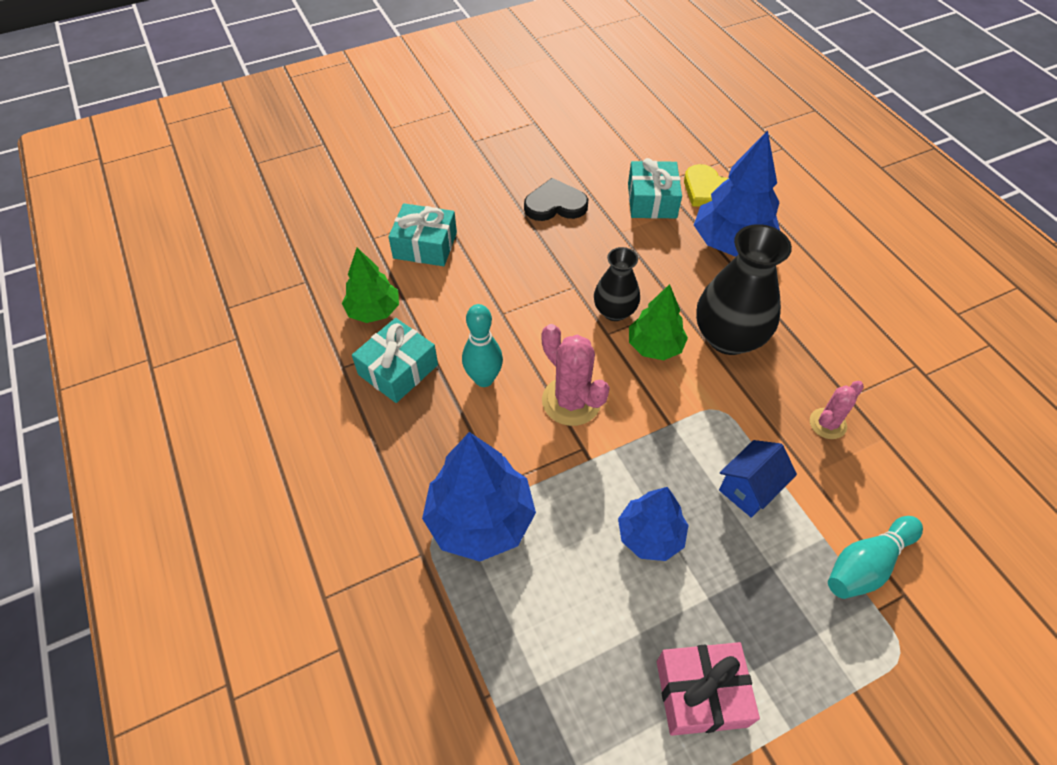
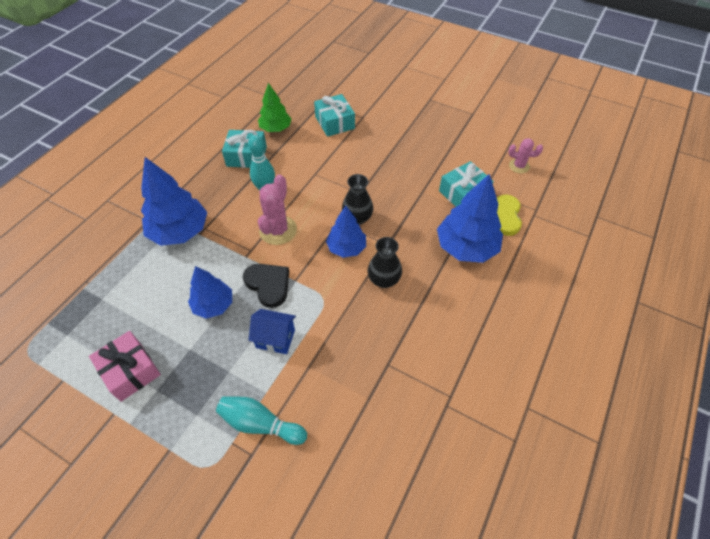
camera: 55 degrees right, 0 degrees up
(555, 204) = (415, 154): black heart -> black heart (268, 284)
(655, 346) = (346, 248): green tree -> blue tree
(728, 337) = (384, 280): black vase -> black vase, size x0.60
(827, 423) = (356, 361): pink cactus -> pink cactus (519, 166)

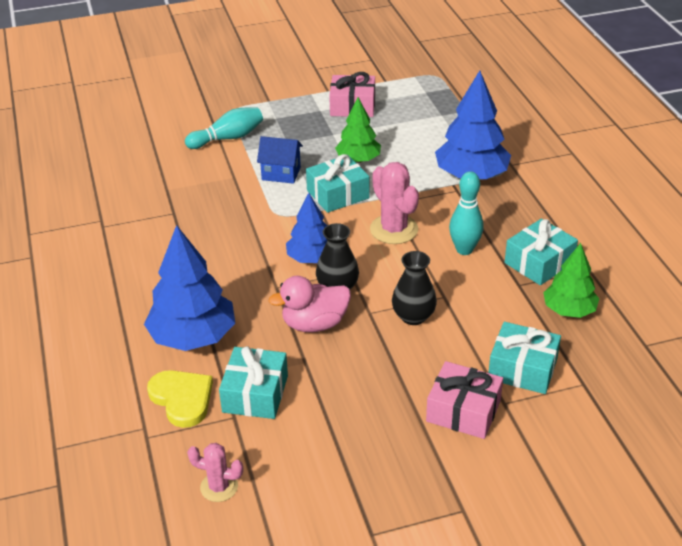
camera: 135 degrees right, 15 degrees down
(213, 305) = (358, 160): blue tree -> green tree
(268, 284) = (338, 194): black heart -> turquoise gift
(275, 338) = (281, 173): blue house -> blue house turned 45 degrees clockwise
(382, 125) = (463, 411): none -> pink gift
(384, 280) = (244, 258): black vase -> black vase (413, 316)
(394, 207) = (314, 324): none -> pink duck
(519, 166) = (219, 487): pink cactus -> pink cactus turned 45 degrees clockwise

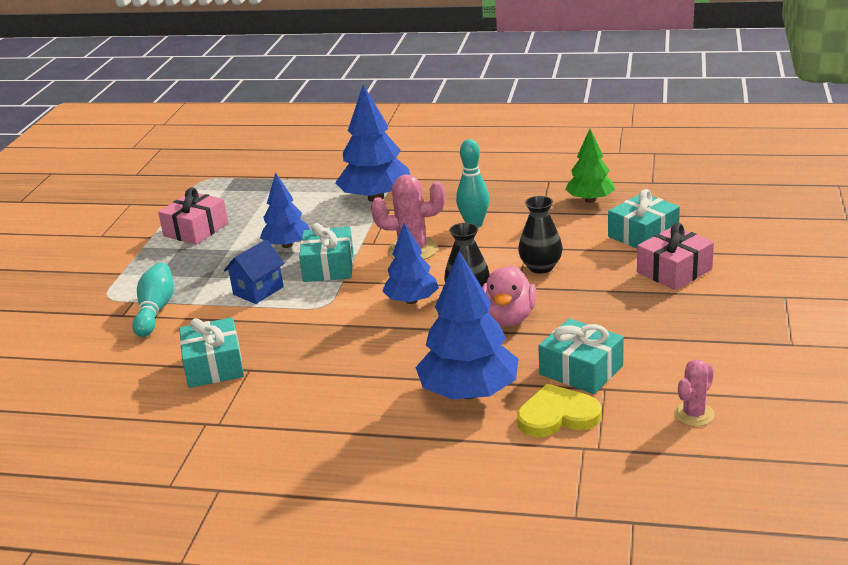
camera: 60 degrees left, 10 degrees down
(358, 160) = (287, 245): green tree -> blue tree
(539, 263) = (522, 197): turquoise gift -> turquoise gift (214, 366)

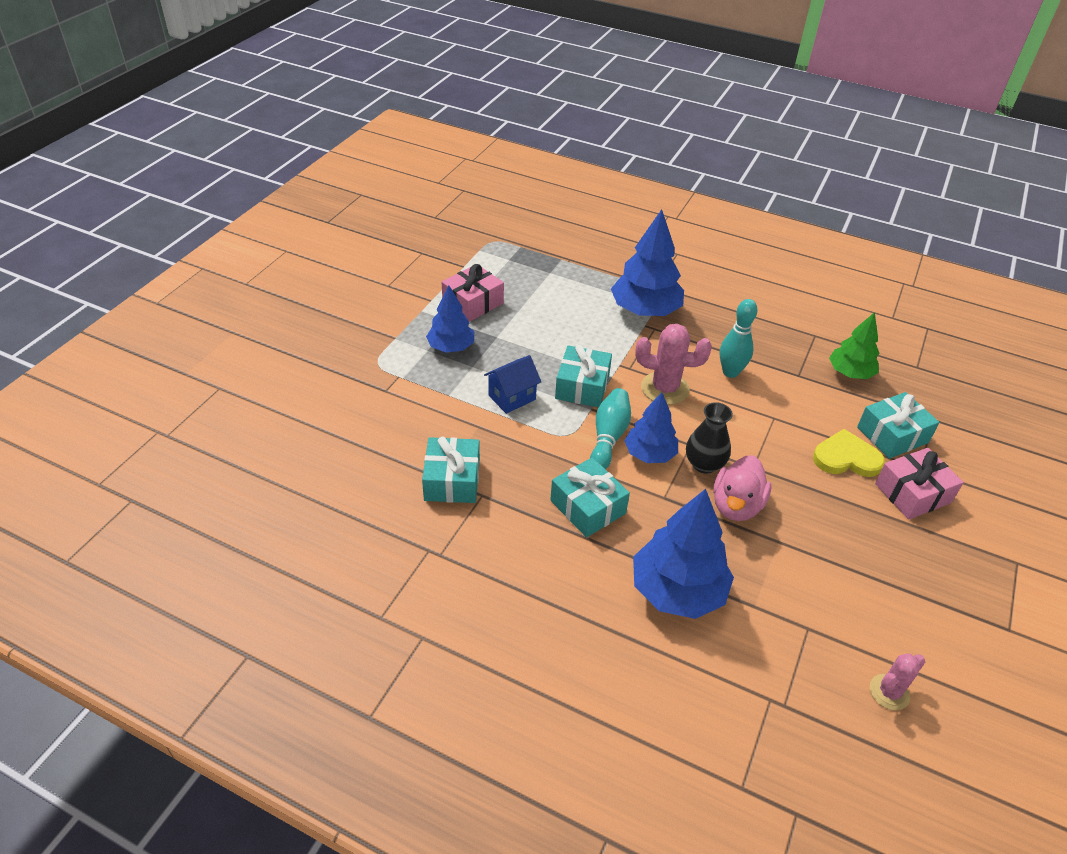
camera: 10 degrees right, 15 degrees up
(155, 310) = (415, 394): turquoise bowling pin -> turquoise bowling pin (608, 437)
(287, 245) = (550, 347): blue tree -> blue tree (451, 347)
(540, 267) = (782, 448): black vase -> none
(557, 415) = (755, 649): yellow heart -> yellow heart (846, 458)
(581, 370) = (791, 596): turquoise gift -> turquoise gift (588, 507)

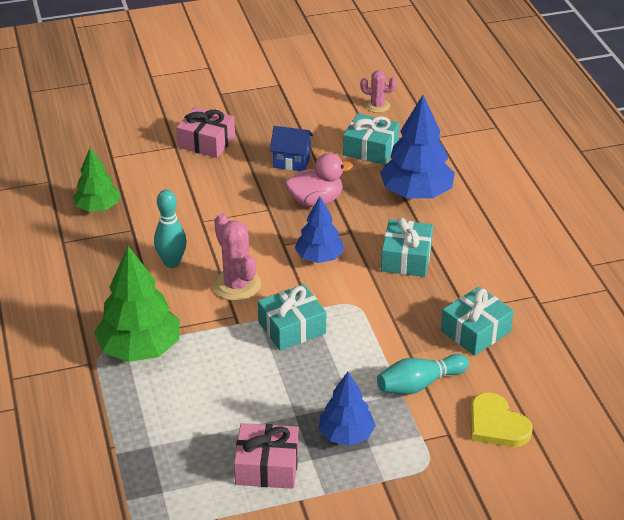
camera: 130 degrees left, 5 degrees down
(512, 397) = (356, 357): blue house -> blue house (291, 161)
(608, 437) = (329, 284): turquoise bowling pin -> turquoise bowling pin (419, 384)
(645, 310) = (140, 349): blue tree -> green tree
(704, 464) = (295, 230): black vase -> none
(846, 458) = (205, 176): yellow heart -> yellow heart (496, 424)
(892, 435) = (153, 167): turquoise gift -> turquoise gift (370, 149)

